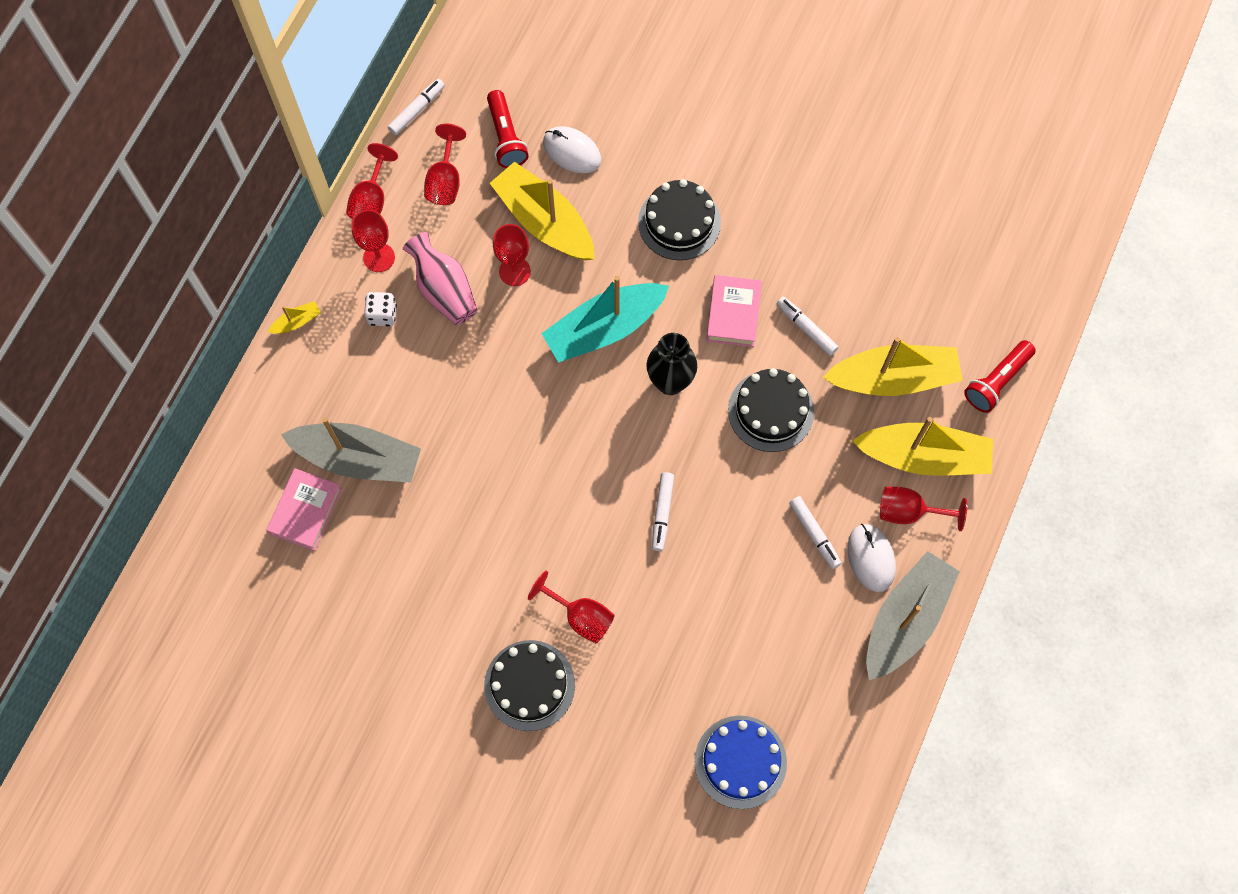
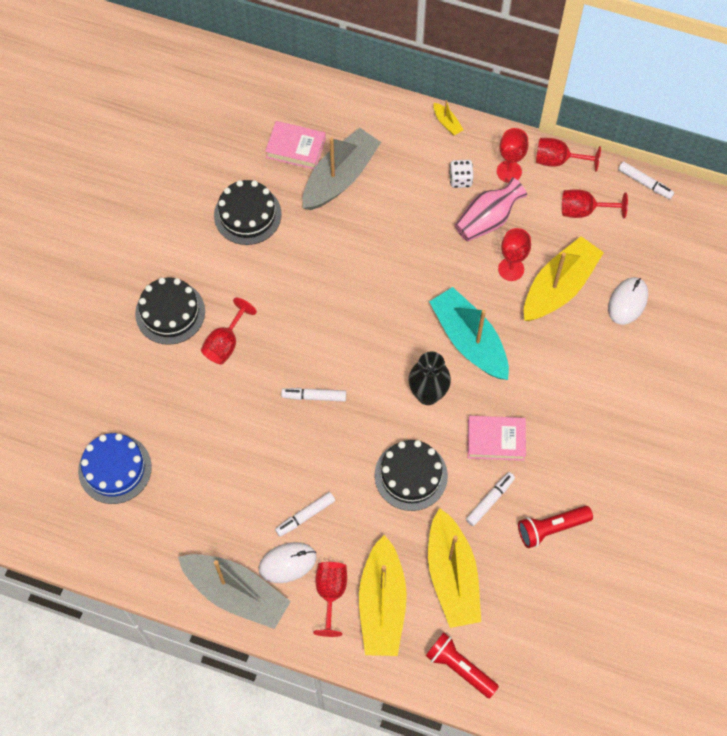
camera: 85 degrees right, 5 degrees down
(358, 458) = (340, 177): grey boat -> grey boat turned 150 degrees counterclockwise
(505, 137) = (632, 251): red flashlight -> red flashlight (551, 528)
(679, 222) = (575, 391): black cake -> black cake (247, 215)

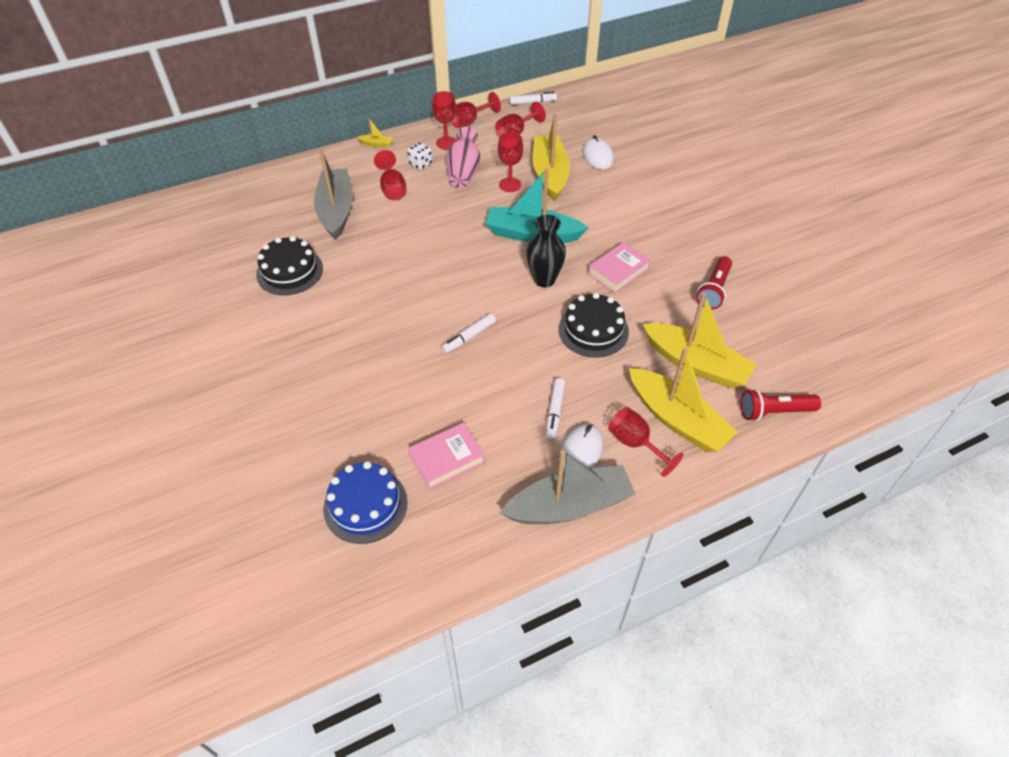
camera: 45 degrees left, 15 degrees down
(170, 312) = (293, 367): black cake -> none
(225, 343) = (362, 354): red goblet -> red goblet (392, 189)
(295, 148) = (284, 215): pink book -> pink book (447, 459)
(490, 500) = (659, 304): white marker -> none

